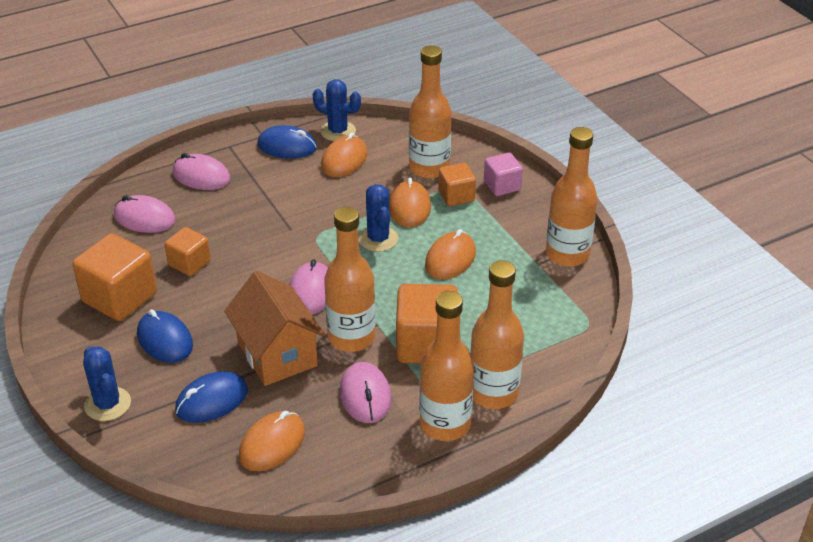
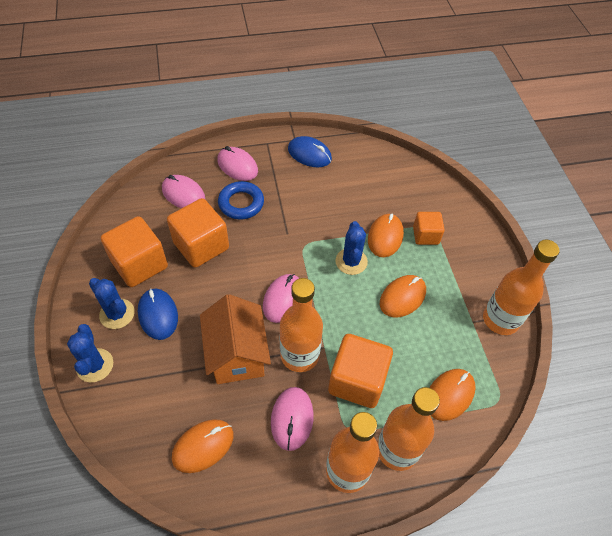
camera: 15 degrees right, 15 degrees up
(189, 263) = (201, 245): orange cube -> orange cube, size x1.71
(211, 400) = (172, 386): blue mouse -> none
(222, 212) = (241, 203): none -> blue ring
(338, 131) = (352, 149): blue cactus -> blue cactus (117, 314)
(344, 160) = (348, 178): orange mouse -> orange mouse (450, 395)
(429, 168) = (412, 202): orange bottle -> none
(502, 186) = (465, 235): pink cube -> none

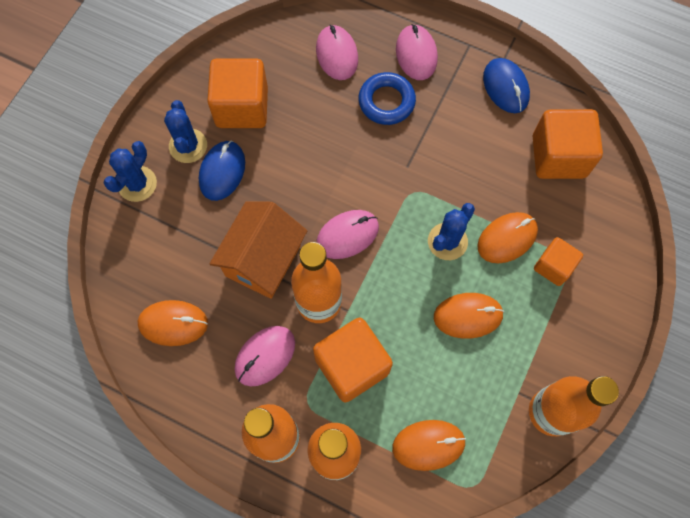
camera: 40 degrees right, 15 degrees up
(201, 245) = (312, 124): orange cube -> orange cube (558, 156)

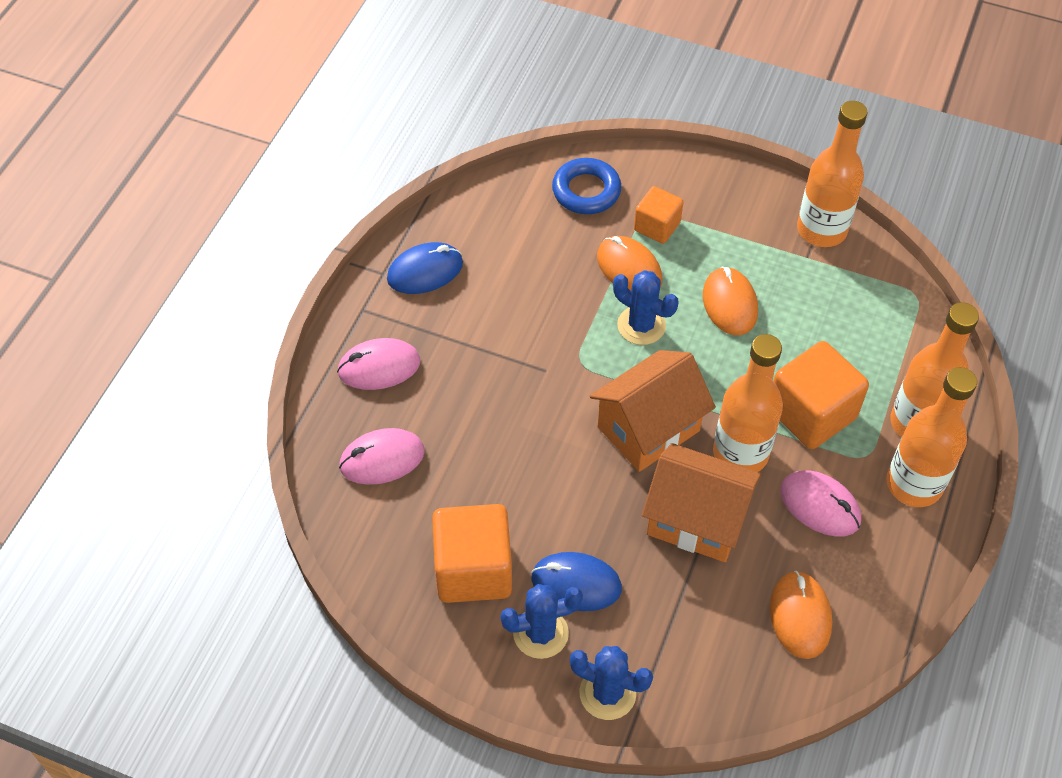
camera: 95 degrees left, 15 degrees down
(347, 235) = (648, 429): pink mouse -> orange house
(386, 102) = (453, 397): blue ring -> blue ring (586, 191)
(428, 445) = (883, 336): orange mouse -> none
(558, 156) = (517, 220): orange cube -> none

